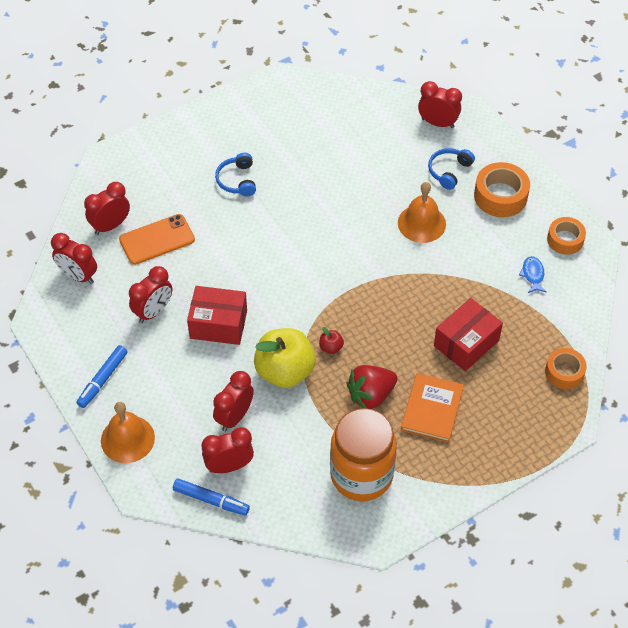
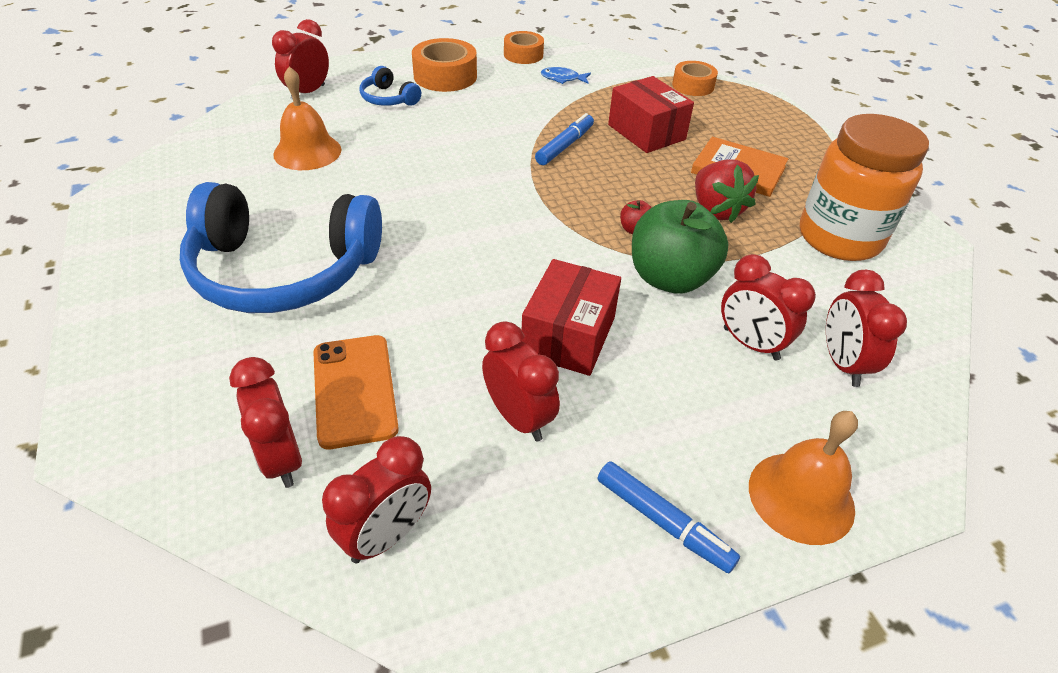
camera: 80 degrees left, 10 degrees down
(211, 500) = (910, 395): blue marker -> blue marker (565, 146)
(237, 180) = (283, 270): blue headphones -> blue headphones, size x2.34
(285, 371) = (670, 278): yellow apple -> green apple
(421, 223) = (458, 129): orange bell -> orange bell (307, 152)

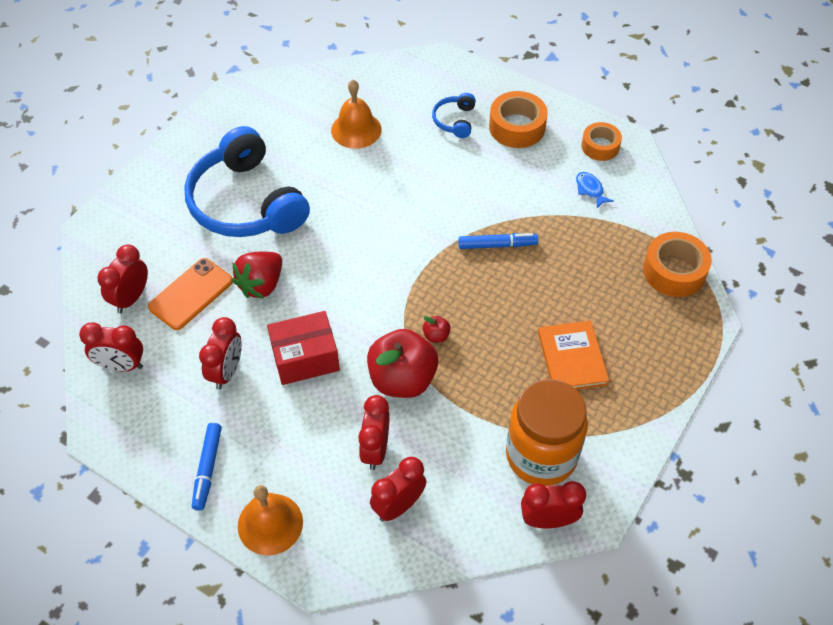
camera: 55 degrees right, 10 degrees up
(308, 92) = (418, 79): red clock -> red clock (548, 520)
(646, 132) = (566, 279): red box -> none
(670, 278) = (402, 379): green apple -> red apple
(693, 86) = (674, 271): orange tape -> orange tape, size x1.50
(716, 210) = (504, 368): red strawberry -> red strawberry (261, 285)

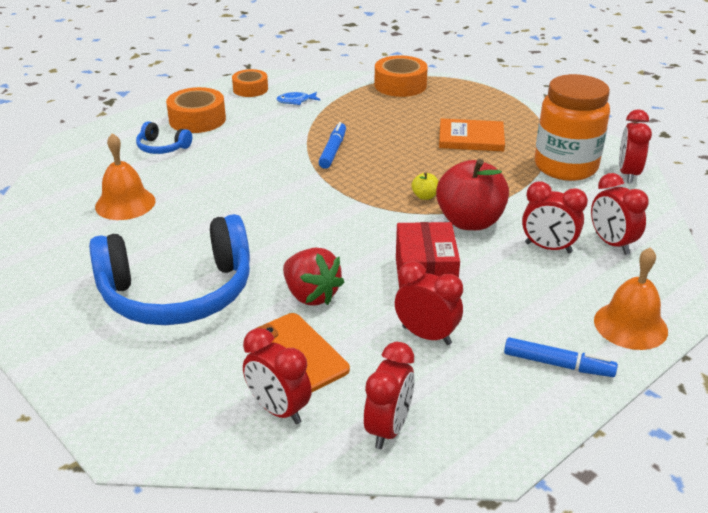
camera: 75 degrees left, 20 degrees down
(436, 336) = (425, 196): red apple -> yellow apple

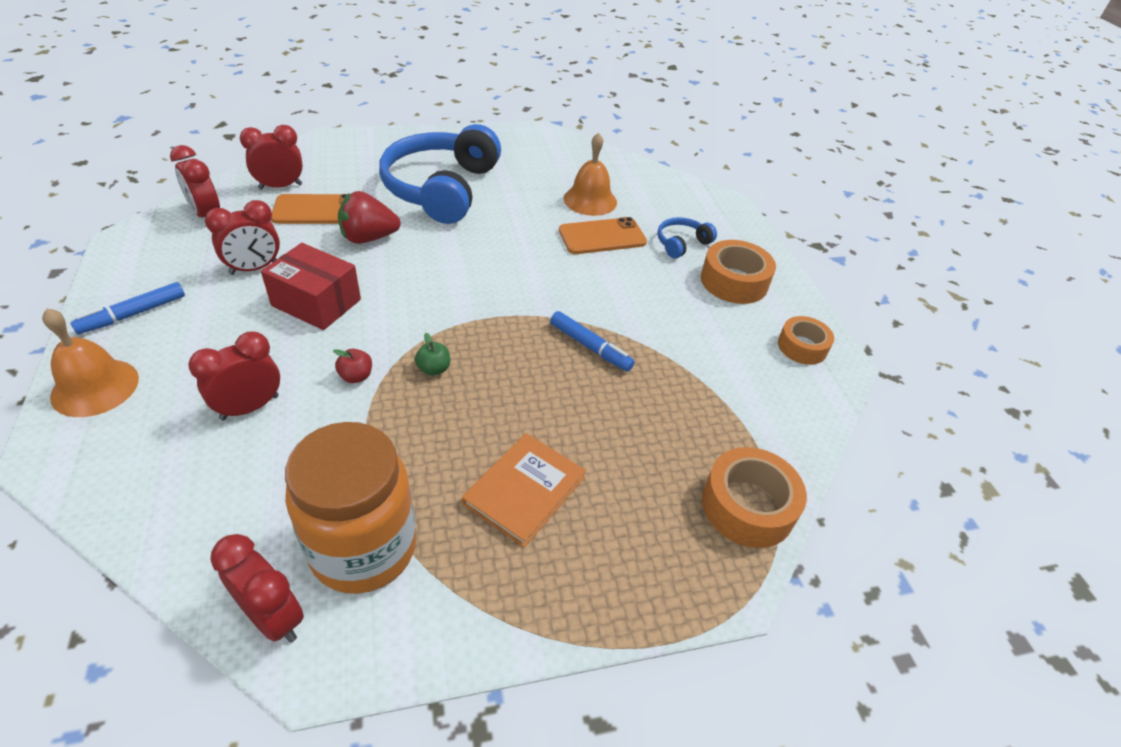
camera: 115 degrees right, 10 degrees up
(185, 182) = (602, 236): none -> orange phone
(296, 101) = (744, 371): blue fish -> none
(425, 196) = (434, 369): yellow apple -> green apple
(470, 221) = (356, 376): red apple -> red apple, size x0.41
(611, 243) = (189, 467): red clock -> none

